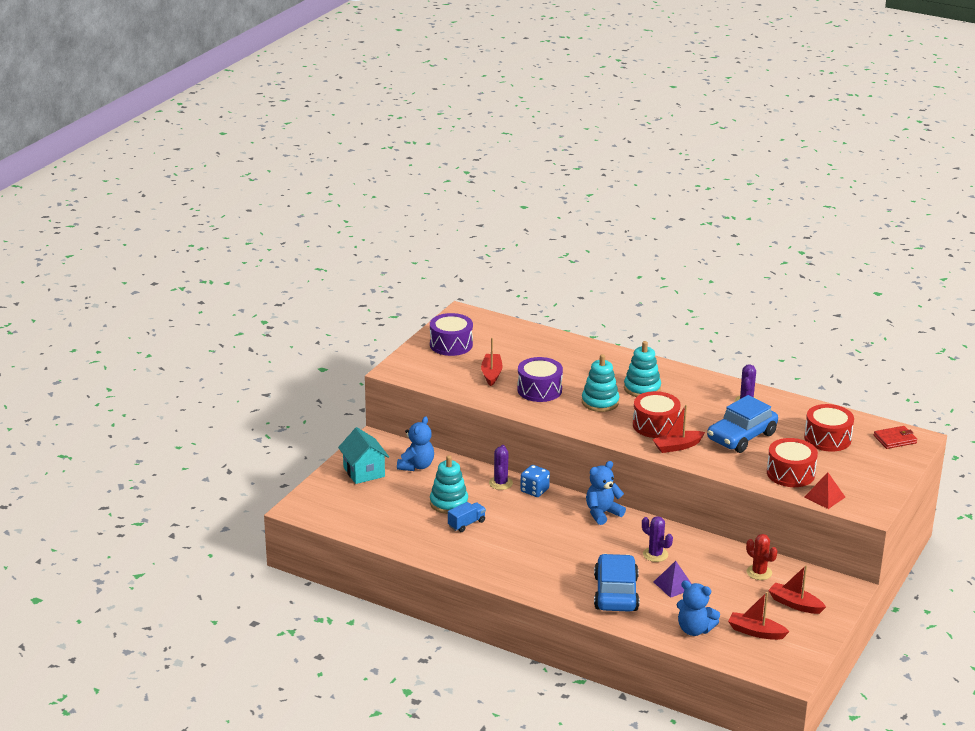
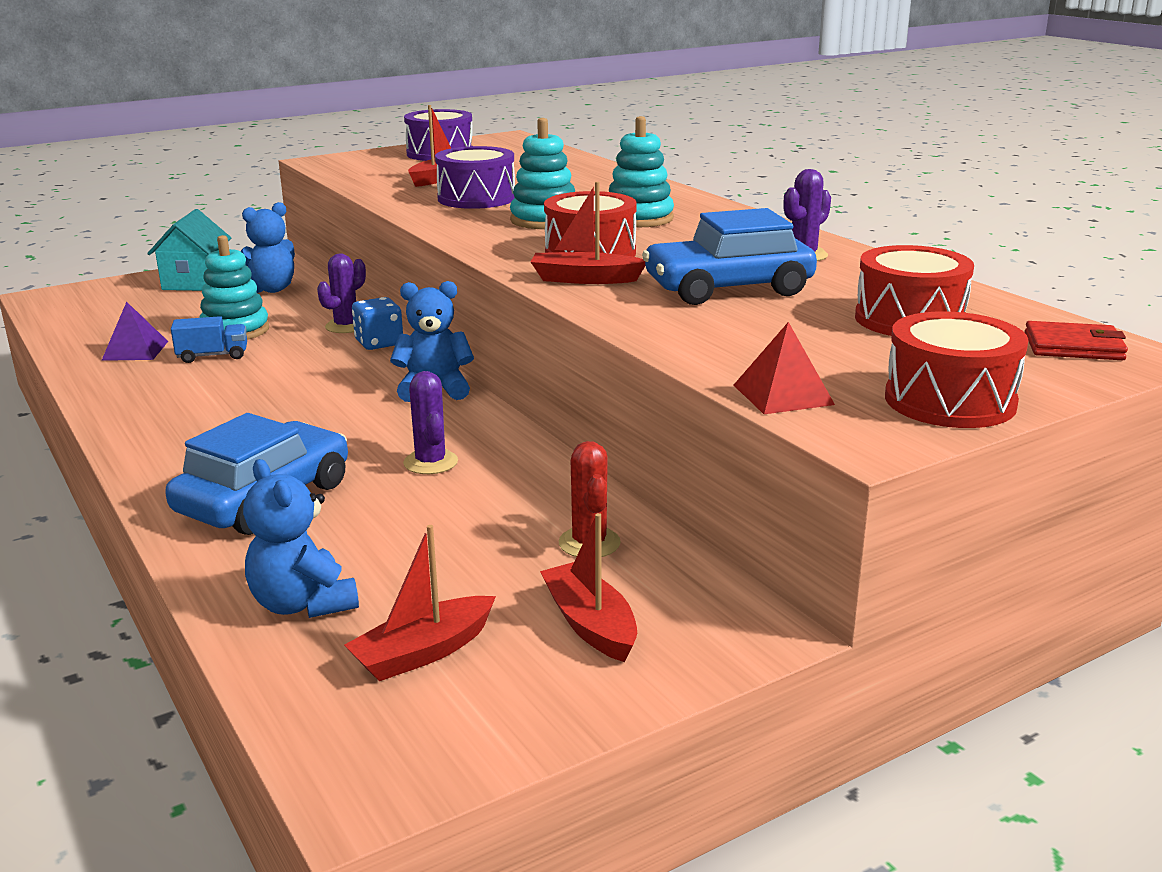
camera: 30 degrees right, 5 degrees down
(673, 585) = (388, 516): purple pyramid -> purple pyramid (135, 350)
(756, 632) = (423, 652): red boat -> red boat turned 90 degrees counterclockwise
(790, 473) = (755, 348): red drum -> red drum (950, 401)

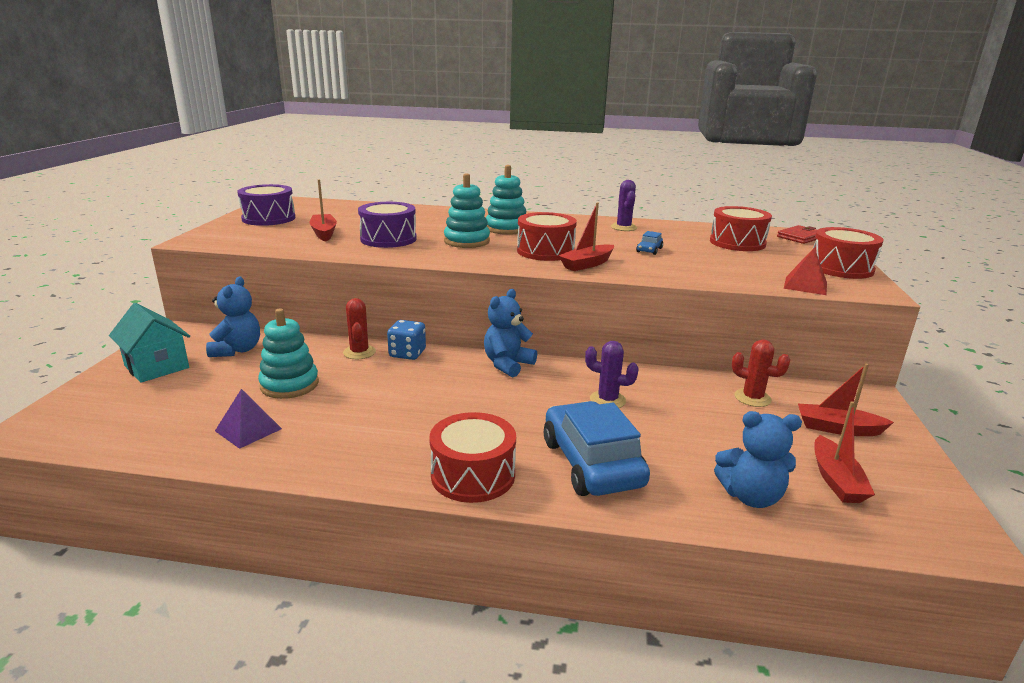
camera: 50 degrees left, 0 degrees up
(168, 455) = (473, 475): none -> red drum
(213, 356) = (321, 406): blue truck -> none
(346, 326) = (359, 352): purple cactus -> red cactus
(728, 288) = (649, 250): blue car -> blue car, size x0.40

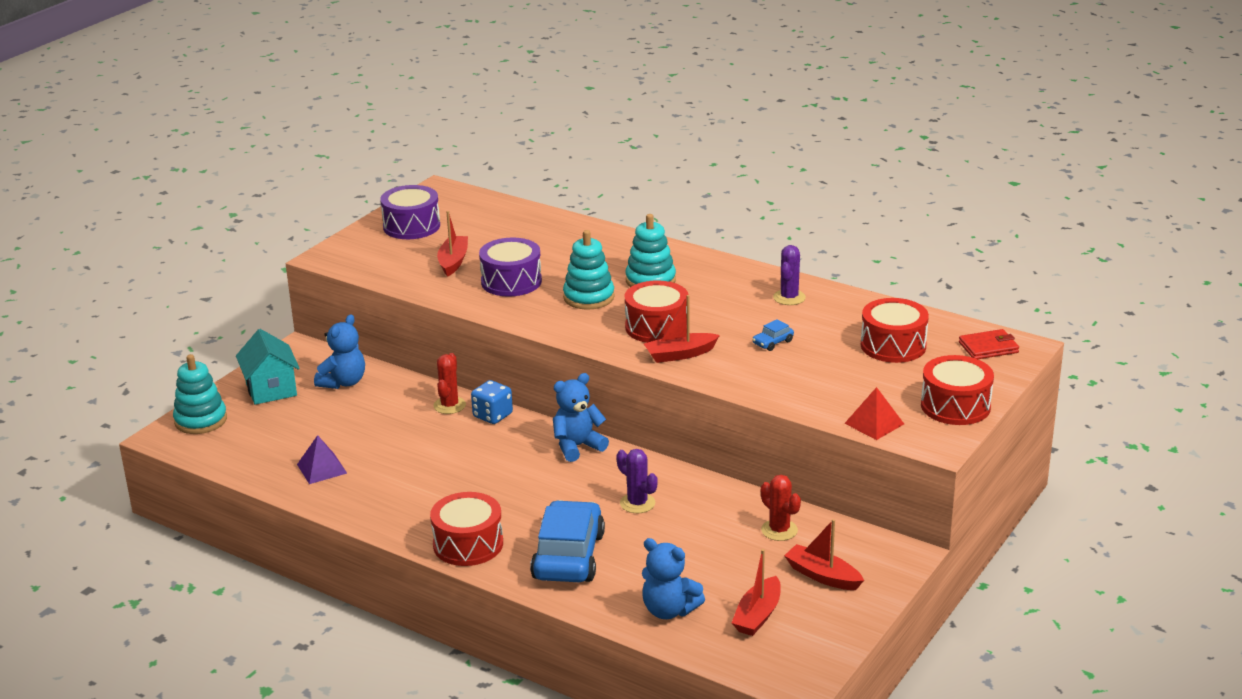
camera: 25 degrees right, 5 degrees up
(289, 385) = (371, 431): turquoise stacking toy -> turquoise stacking toy (201, 420)

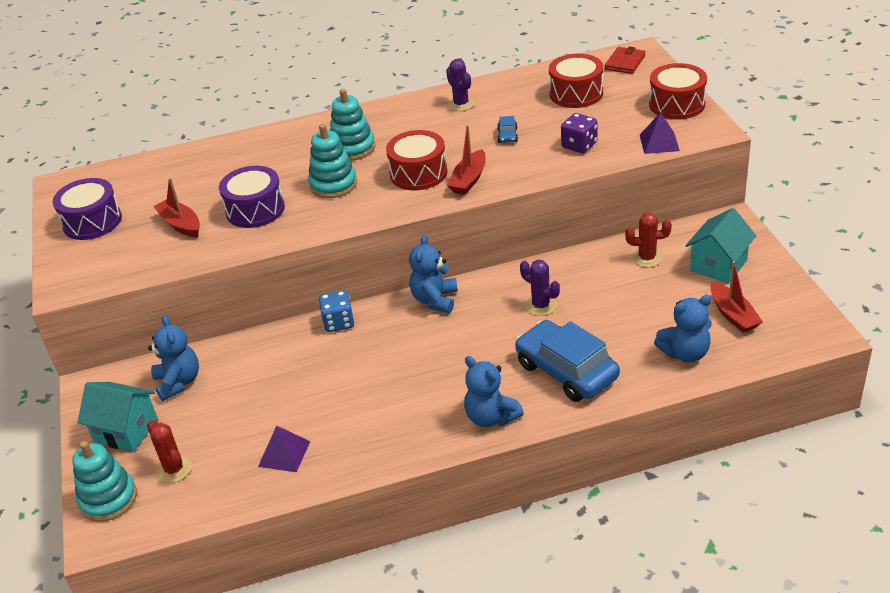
camera: 45 degrees left, 10 degrees up
(449, 405) = (294, 338): red cactus -> red cactus (174, 469)
(468, 544) = (491, 417): red drum -> blue teddy bear
(637, 503) = (541, 305): purple cactus -> purple cactus turned 45 degrees clockwise
(809, 384) = (579, 145): none -> purple dice
(822, 576) = (718, 265): red boat -> turquoise house
(874, 423) = (659, 142): red pyramid -> purple pyramid

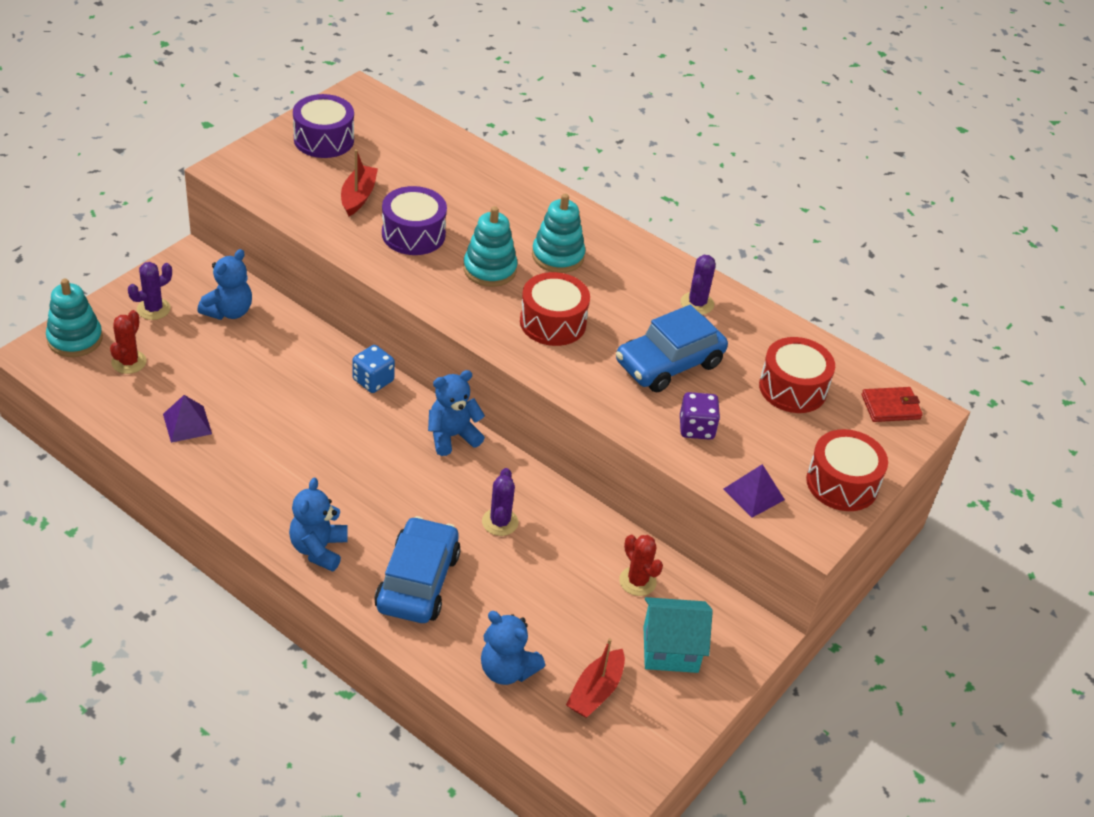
camera: 45 degrees right, 5 degrees up
(126, 431) = (153, 309): turquoise house -> purple cactus
(469, 180) = (570, 365): red boat -> none
(507, 136) = (669, 363): blue car -> blue car, size x2.48

